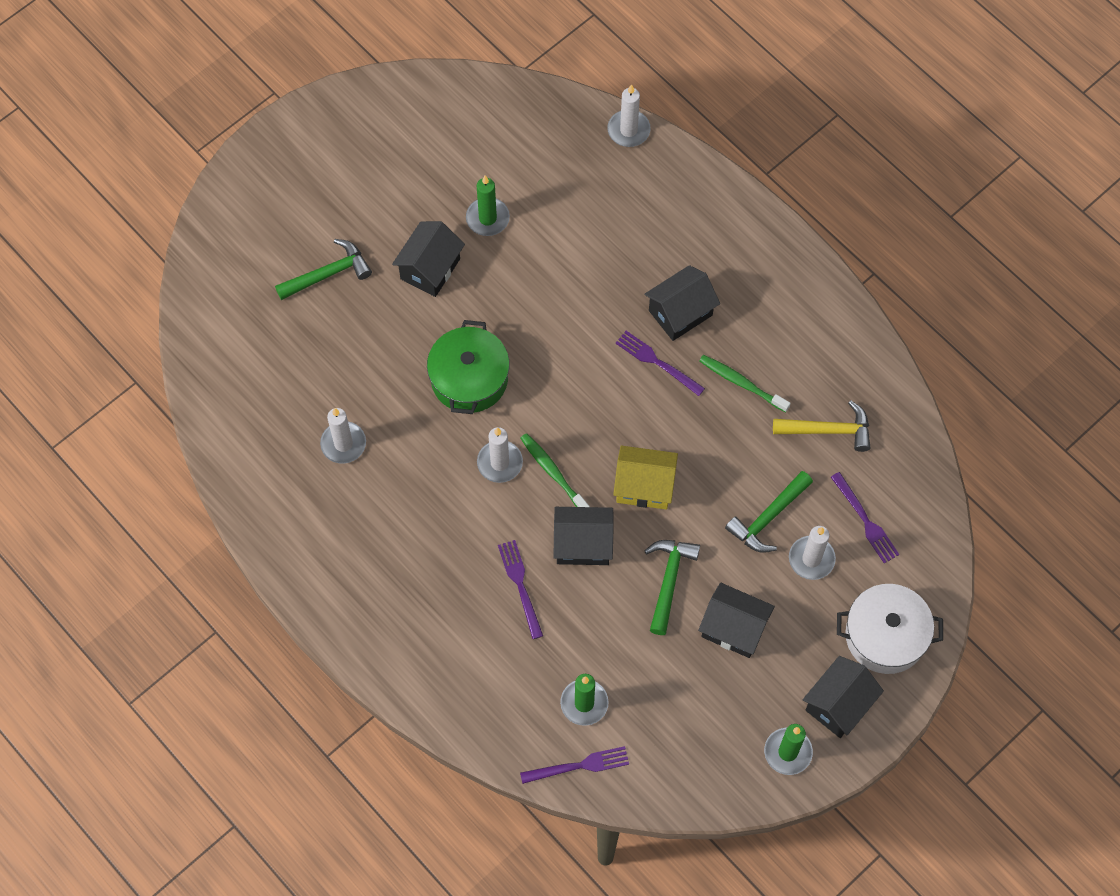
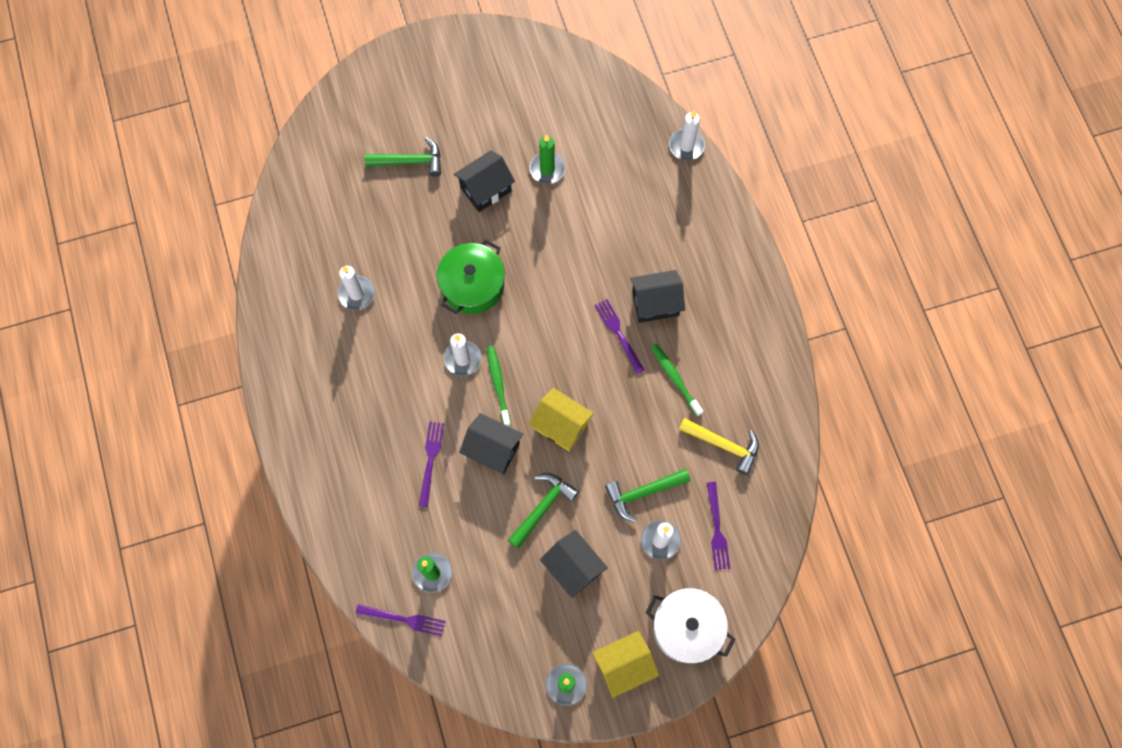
camera: 25 degrees right, 5 degrees up
(838, 704) = (624, 665): black house -> yellow house

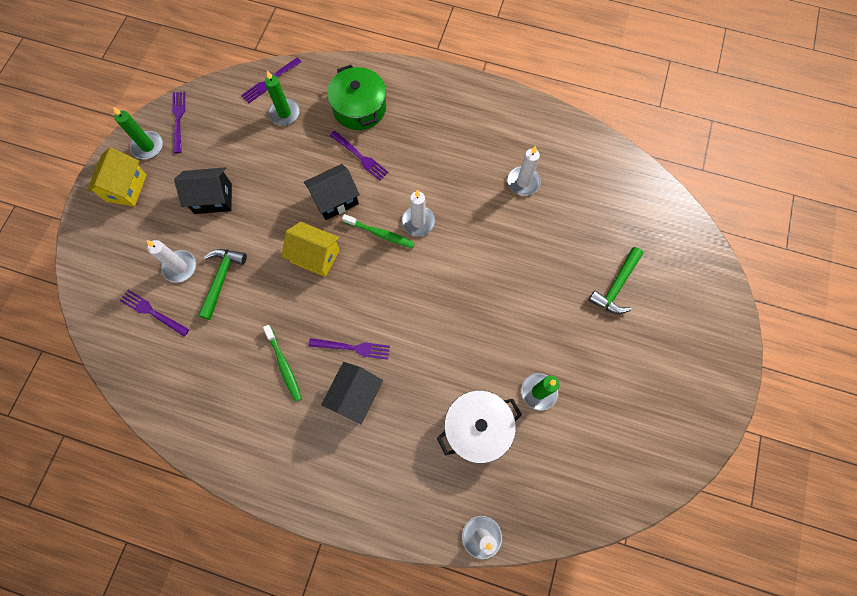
camera: 125 degrees right, 0 degrees up
(472, 285) = (473, 265): green pot -> green pot (359, 108)
(486, 189) = (551, 329): black house -> none
(513, 680) = (178, 119): none -> purple fork
(543, 507) = (268, 206): green hammer -> none
(561, 425) = (315, 256): yellow house -> yellow house turned 45 degrees clockwise
(675, 378) = (284, 365): green toothbrush -> green toothbrush turned 60 degrees clockwise
(687, 628) = (110, 243): white pot -> white pot (477, 428)
(723, 445) = (205, 364): yellow hammer -> none

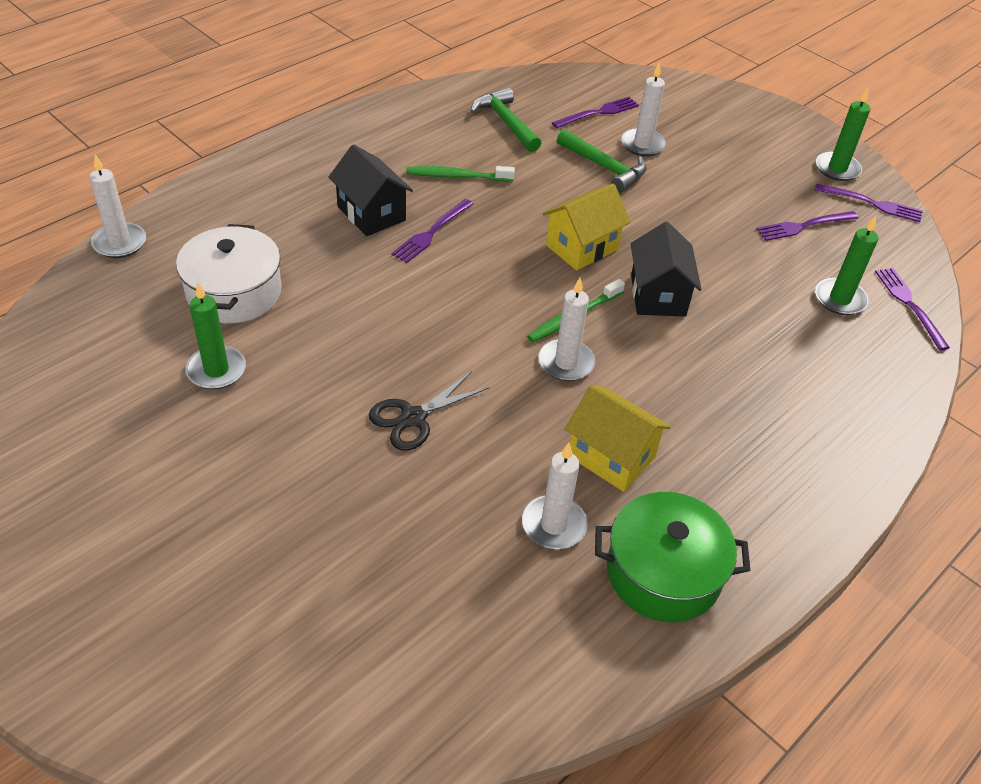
camera: 115 degrees right, 25 degrees down
(126, 188) = (781, 138): yellow house -> yellow house (611, 456)
(213, 198) = (726, 194): black house -> none
(359, 108) = (815, 382): green pot -> green pot (663, 573)
(360, 157) = (718, 347): purple fork -> purple fork (803, 226)
(503, 273) = (413, 418): none -> black scissors
(616, 286) = (276, 550): green hammer -> green hammer (506, 122)

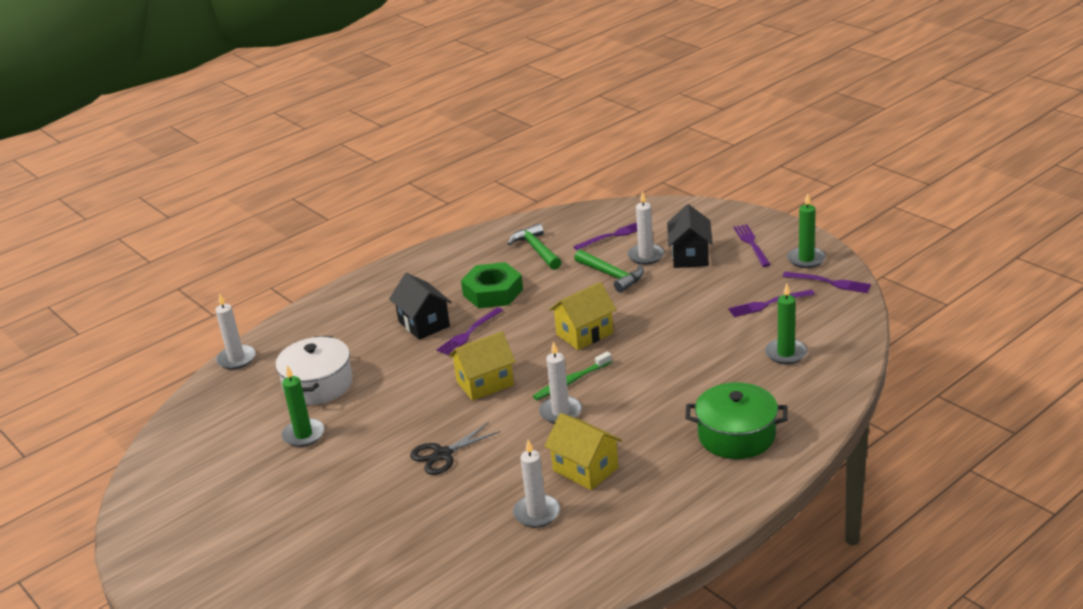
camera: 10 degrees right, 15 degrees down
(457, 176) = (493, 292): green toothbrush -> green nut
(460, 310) = (485, 383): none -> yellow house
(658, 295) = (639, 362): black house -> black house (690, 256)
(663, 573) = (612, 537): green pot -> green pot (736, 436)
(908, 304) = (842, 352): purple fork -> purple fork (751, 244)

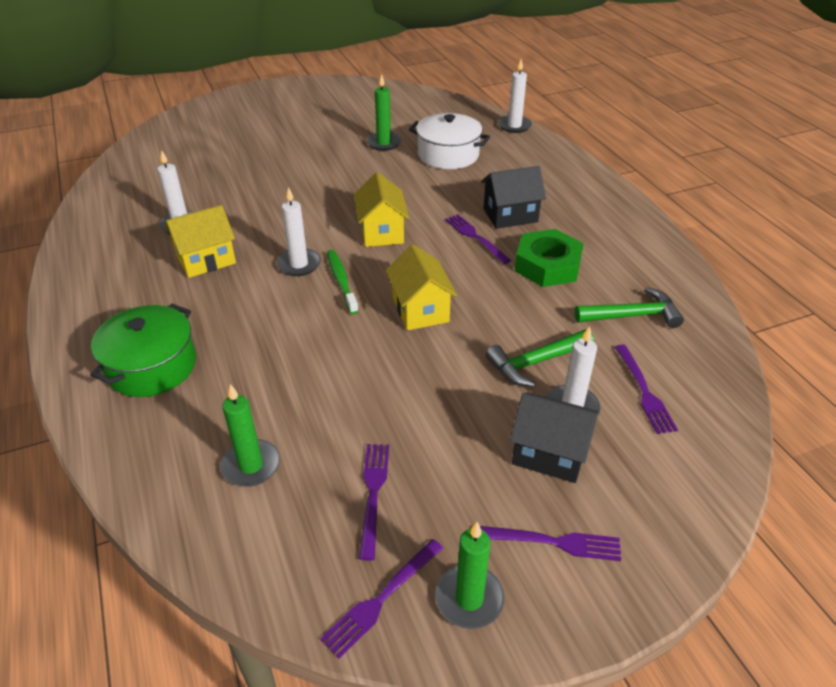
camera: 105 degrees right, 10 degrees up
(442, 454) = (299, 195): black scissors -> none

